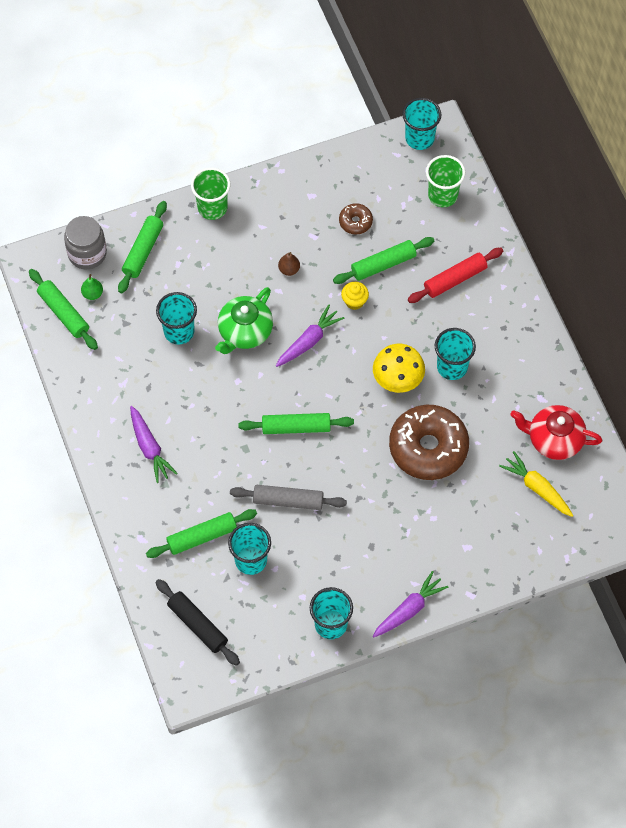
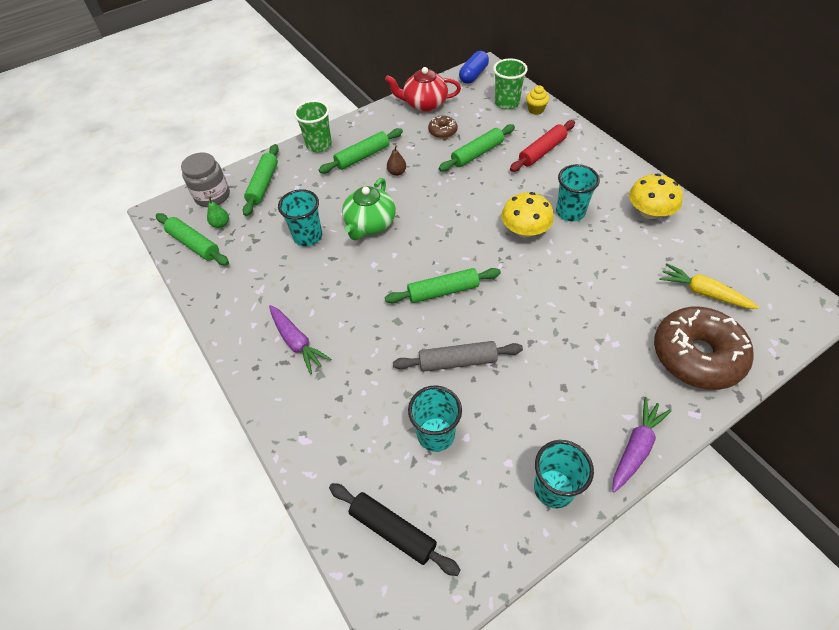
camera: 10 degrees left, 10 degrees down
(202, 537) = (373, 421): green rolling pin -> green rolling pin (362, 156)
(308, 341) = (431, 219): purple carrot -> none
(354, 301) = (462, 183): yellow cupcake -> yellow cupcake (536, 110)
(419, 138) = (473, 75): turquoise cup -> blue capsule
(428, 448) = (579, 281): brown donut -> brown donut (696, 355)
(531, 387) = (649, 212): none -> yellow mushroom
(554, 439) = (694, 248): red teapot -> red teapot (424, 104)

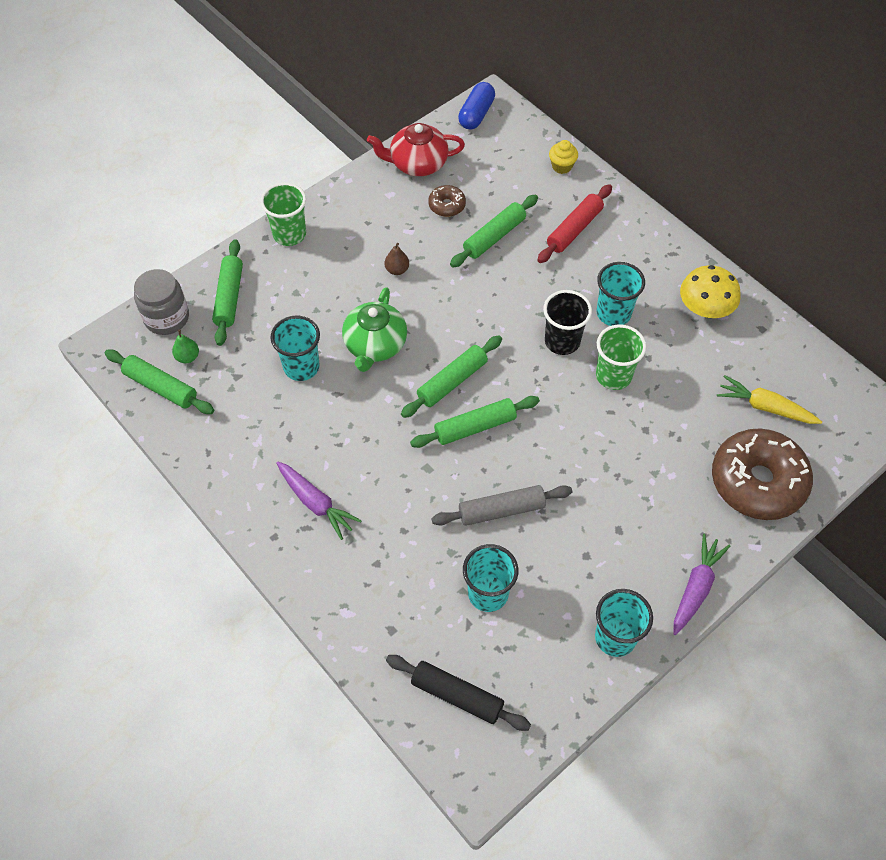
camera: 10 degrees left, 5 degrees up
(362, 156) = (349, 249): green rolling pin -> green rolling pin (452, 381)
(507, 103) = (524, 157): green cup -> green cup (613, 376)
(525, 230) = (562, 341): yellow mushroom -> black cup

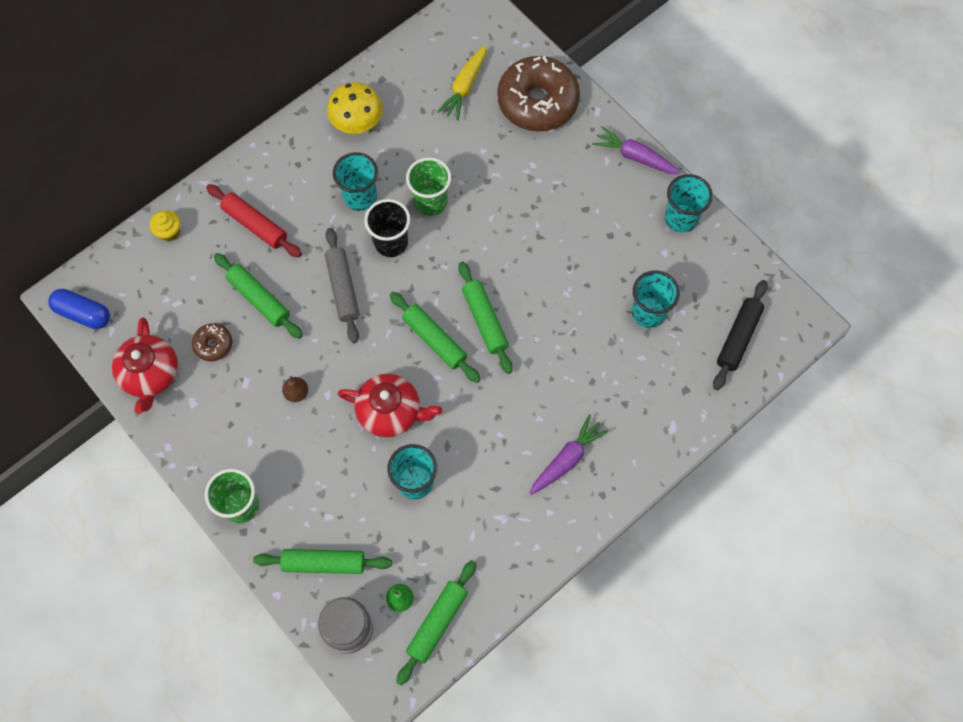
camera: 90 degrees left, 10 degrees up
(375, 345) = (390, 412): green teapot -> red teapot
(501, 510) = (570, 300): grey rolling pin -> grey rolling pin (343, 288)

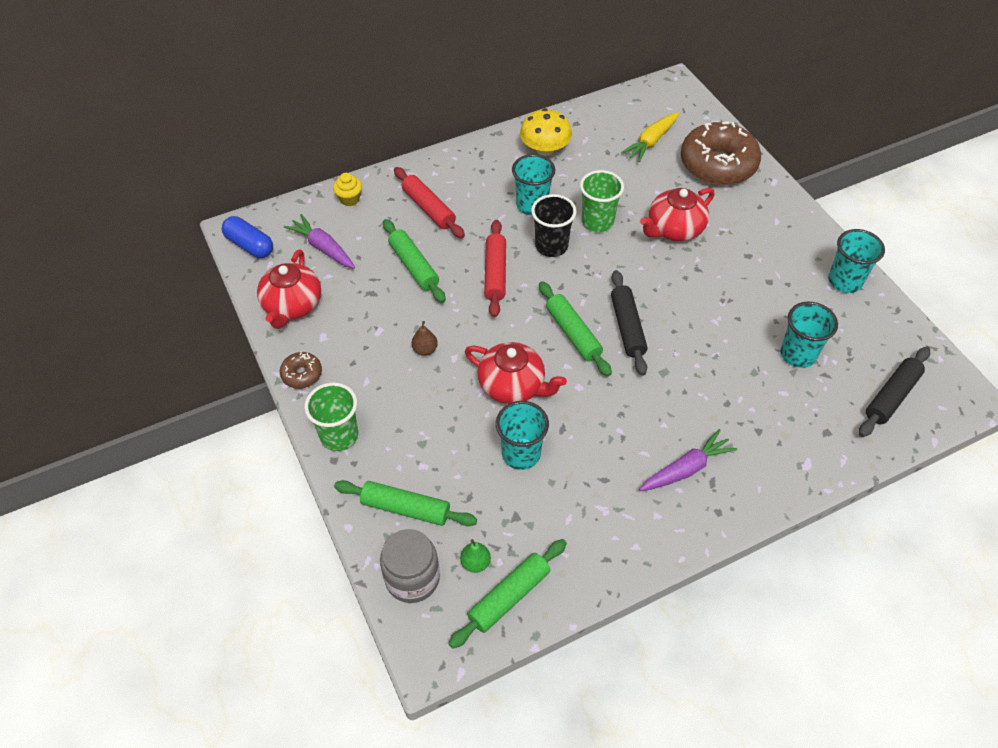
camera: 15 degrees right, 15 degrees down
(213, 344) = (359, 293): brown donut -> brown donut (302, 374)
(343, 288) = (495, 273): grey rolling pin -> red rolling pin
(485, 320) = (627, 327): green rolling pin -> black rolling pin
(508, 193) = (674, 229): none -> red teapot
(635, 157) = (806, 223): purple carrot -> purple carrot (323, 248)

